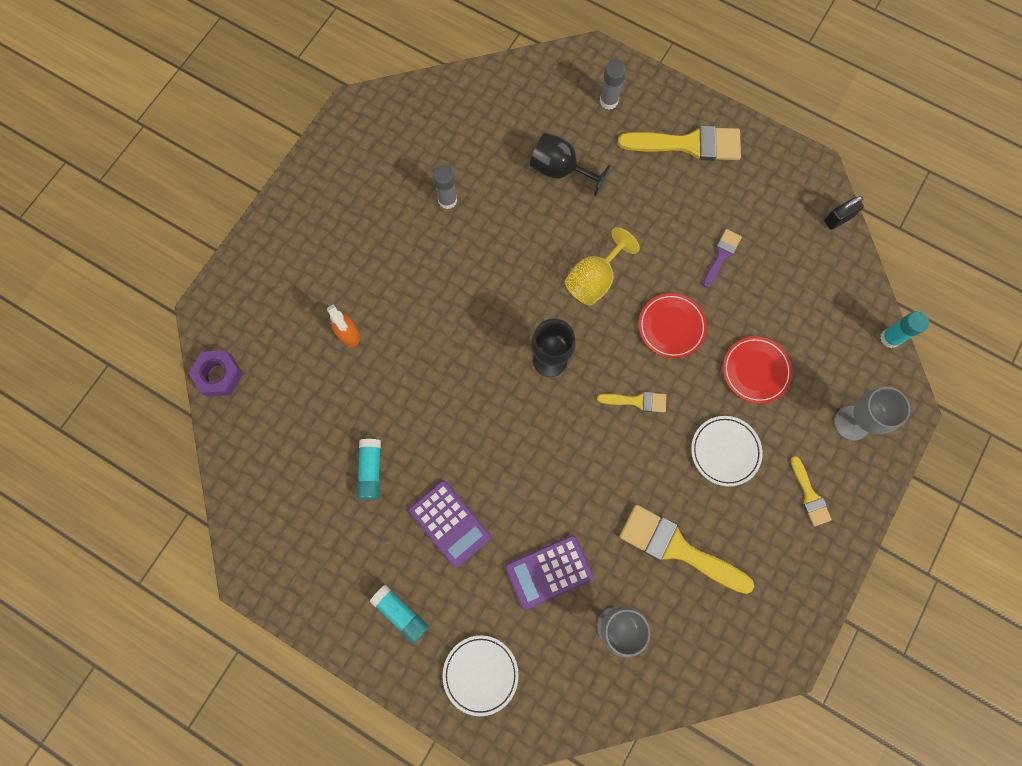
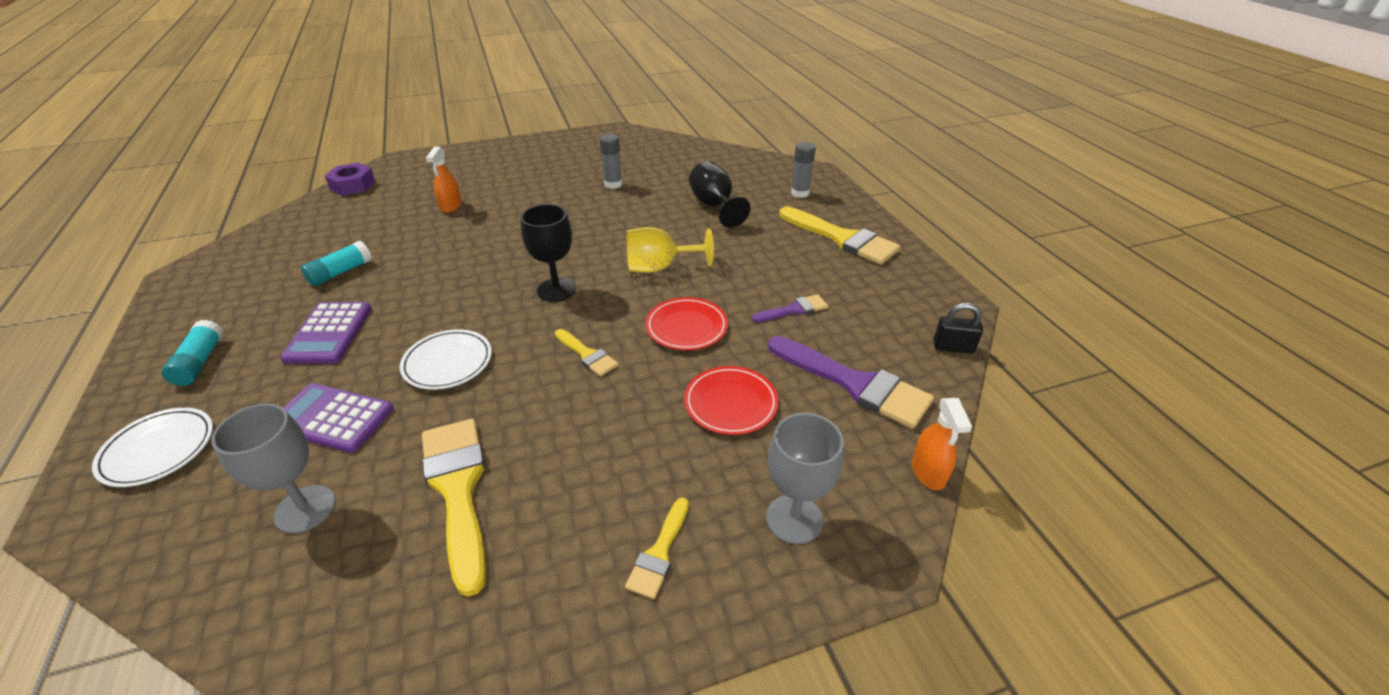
camera: 40 degrees right, 35 degrees down
(725, 451) = (617, 444): white plate -> white plate (448, 362)
(808, 298) = (855, 384): none -> purple brush
(890, 338) = (928, 472): turquoise glue stick -> orange spray bottle

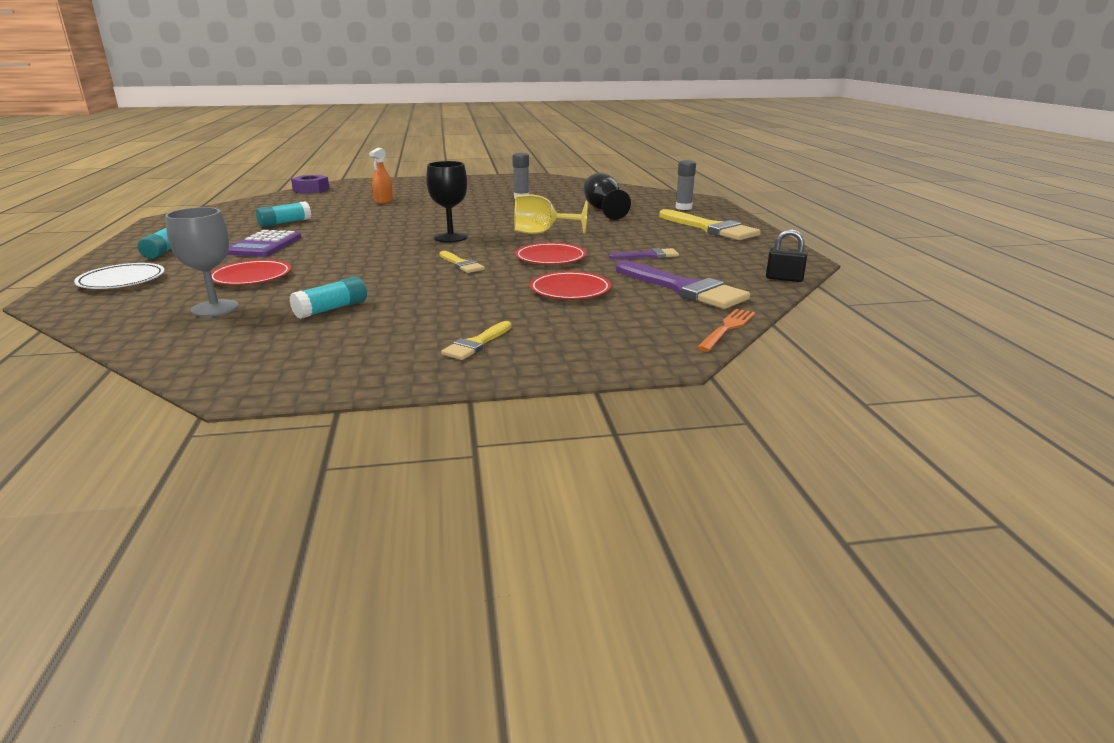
camera: 10 degrees right, 15 degrees down
(332, 418) = (251, 277): purple calculator -> red plate
(448, 362) = (349, 261): white plate -> none
(458, 489) = (331, 309): yellow brush -> turquoise glue stick
(794, 519) = (597, 339): grey goblet -> none
(928, 472) = (727, 328): orange spray bottle -> orange fork

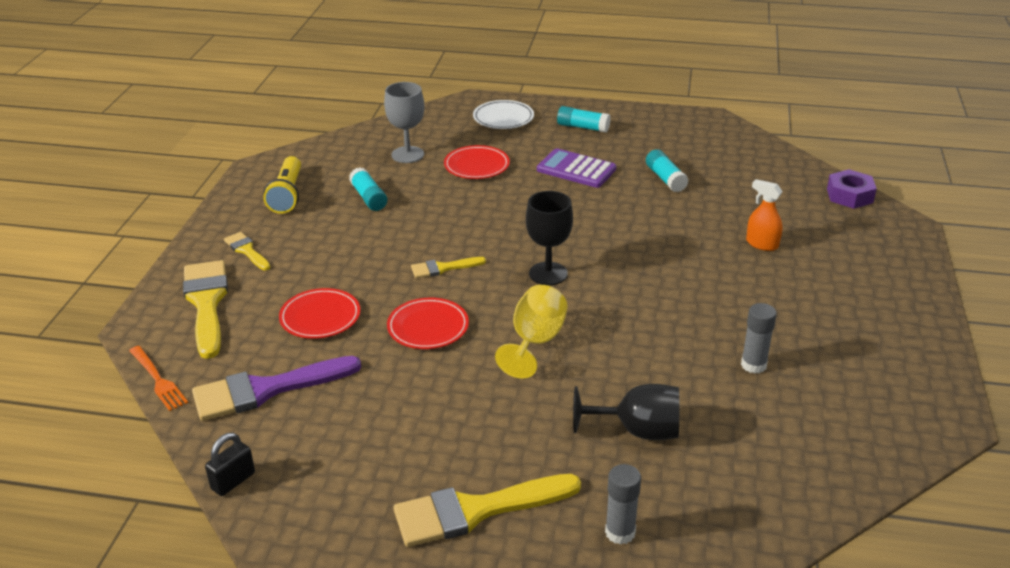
camera: 110 degrees right, 10 degrees up
(329, 351) = (287, 195): none -> yellow flashlight
(593, 338) = (206, 303): none -> yellow brush
(648, 255) = (388, 401): purple brush -> none

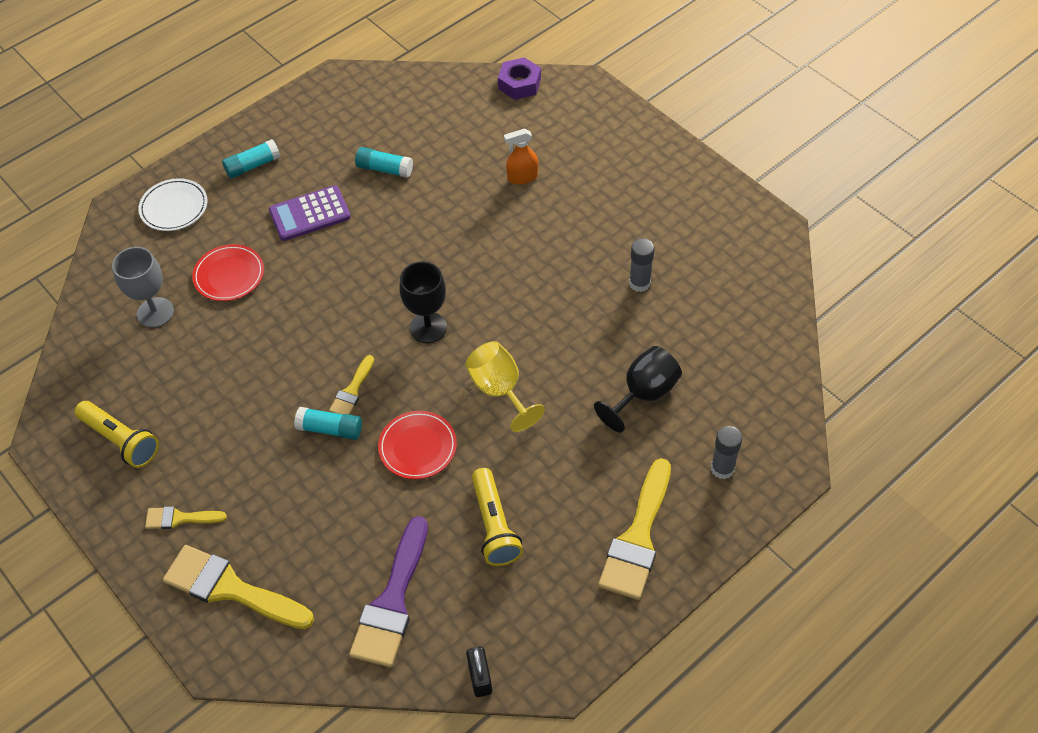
camera: 50 degrees left, 20 degrees up
(158, 380) = (306, 676): orange fork -> none
(320, 317) = (333, 514): red plate -> none
(369, 198) = (194, 382): turquoise glue stick -> turquoise glue stick (330, 429)
(395, 409) = (494, 526): none -> yellow flashlight

